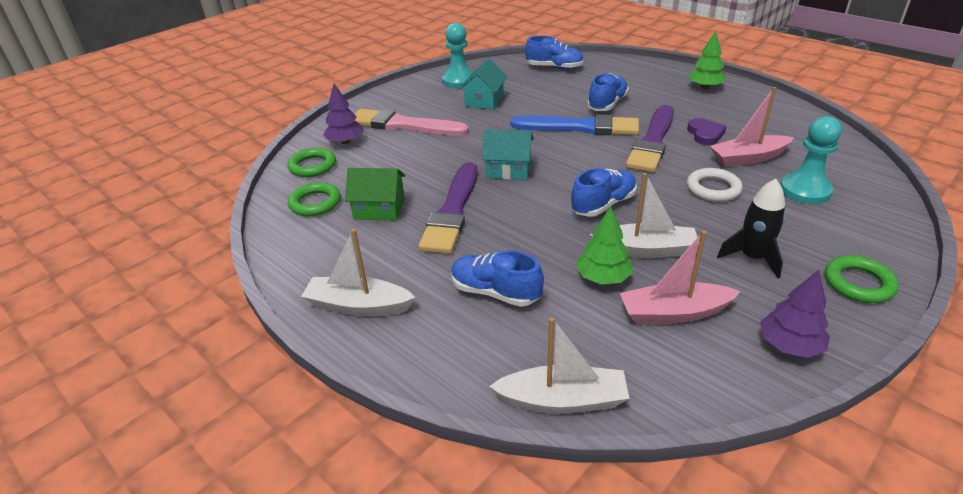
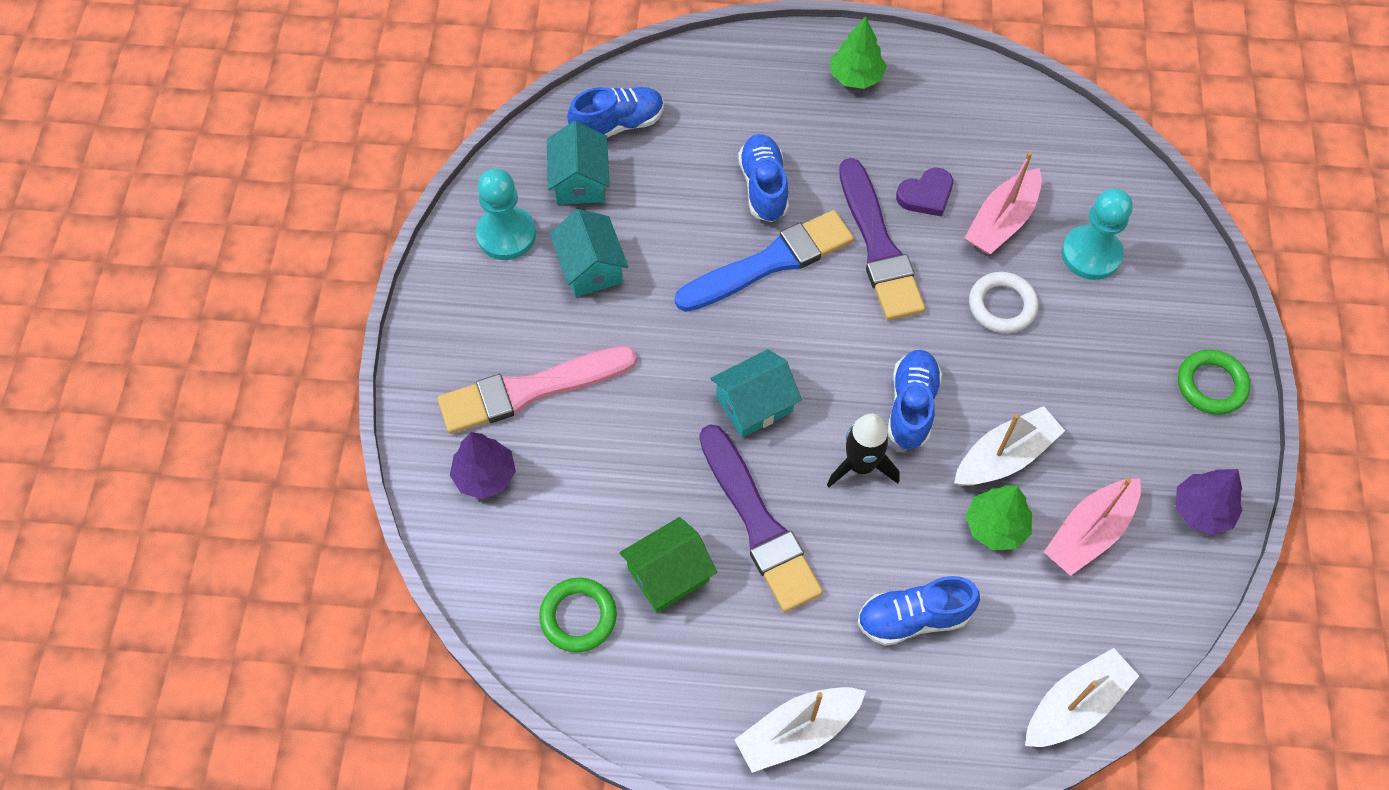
camera: 40 degrees left, 25 degrees up
(312, 166) = (495, 552): green ring -> none
(514, 77) = (580, 181): none -> turquoise house
(705, 134) = (926, 195): purple heart -> purple heart turned 105 degrees clockwise
(752, 258) = (1106, 404): black rocket -> black rocket (861, 465)

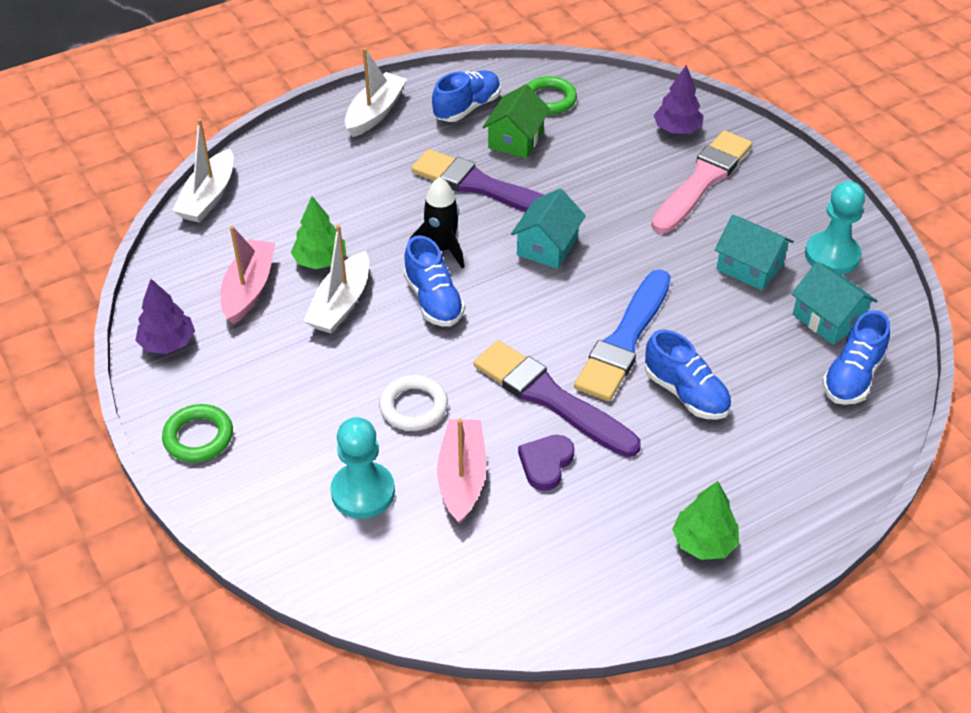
camera: 145 degrees right, 15 degrees down
(913, 618) = (343, 189): blue shoe -> blue shoe (467, 108)

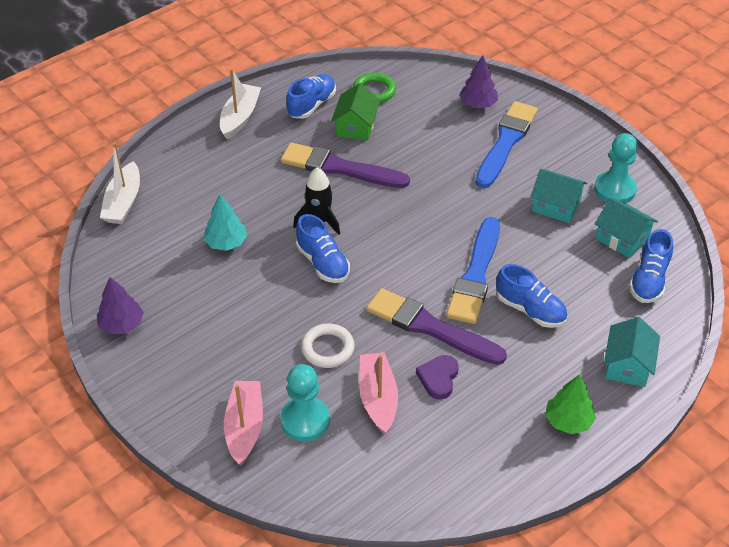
camera: 10 degrees left, 0 degrees up
(198, 437) = (166, 396): green ring -> none
(249, 289) = (175, 273): pink boat -> pink boat (244, 427)
(320, 261) = (226, 243): green tree -> turquoise tree
(341, 304) = (251, 275): white boat -> none
(547, 246) = (400, 209): turquoise house -> turquoise house (627, 365)
(702, 180) = (506, 142): pink brush -> blue brush

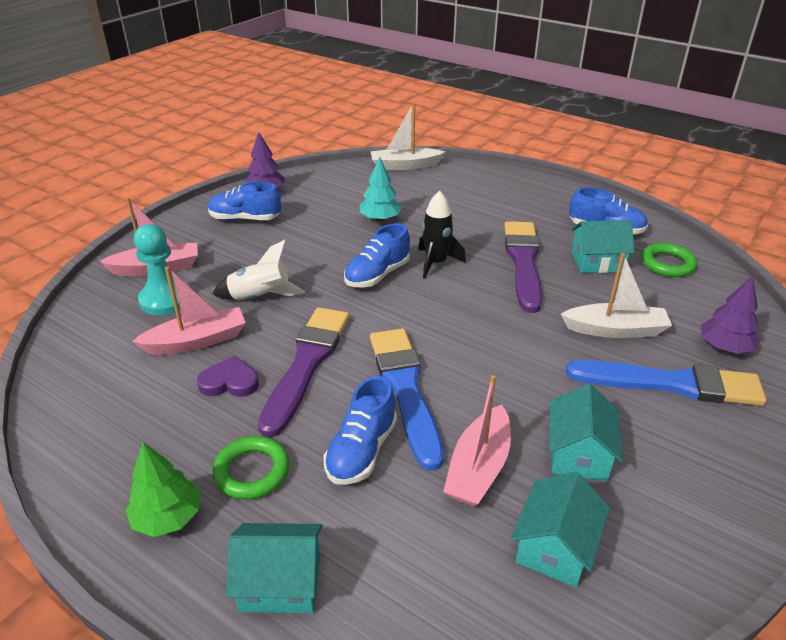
camera: 75 degrees right, 10 degrees down
(240, 117) = (552, 195): white boat -> white boat (615, 330)
(327, 348) = (260, 297): white ring -> white rocket
(356, 126) = (597, 261): green house -> turquoise house
(475, 275) = (405, 389): blue brush -> blue brush turned 75 degrees clockwise
(536, 372) = (252, 471): none -> green ring
(557, 255) = (478, 467): none -> pink boat
(614, 189) = (664, 524): turquoise pawn -> none
(649, 281) = (475, 597): blue shoe -> blue shoe (245, 219)

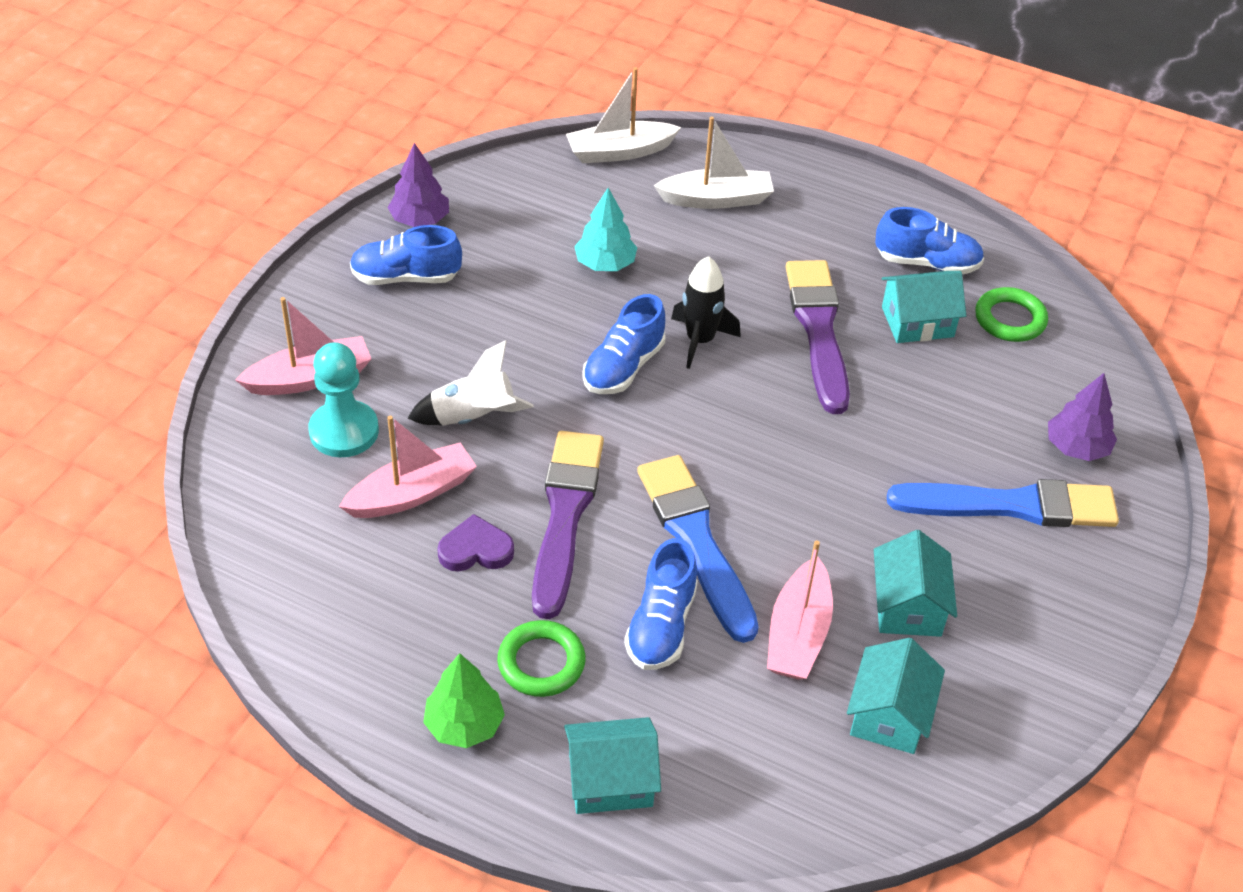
camera: 10 degrees left, 10 degrees up
(615, 330) = (944, 432): white boat -> white boat (716, 199)

